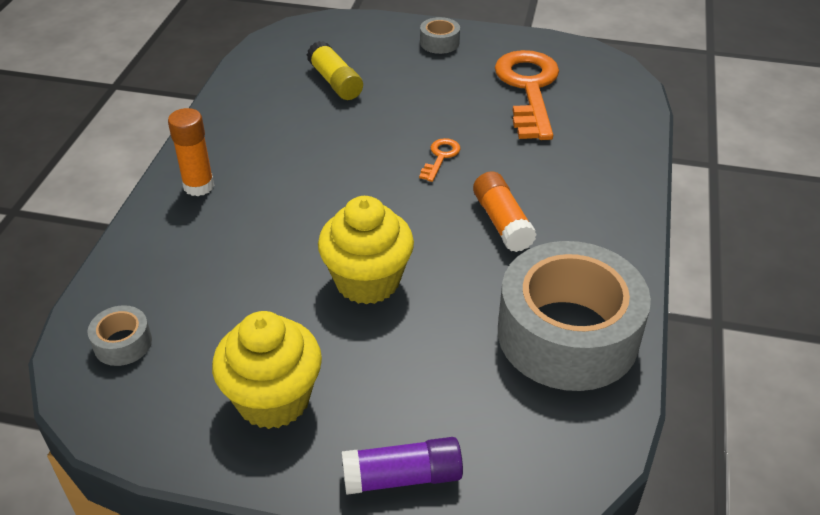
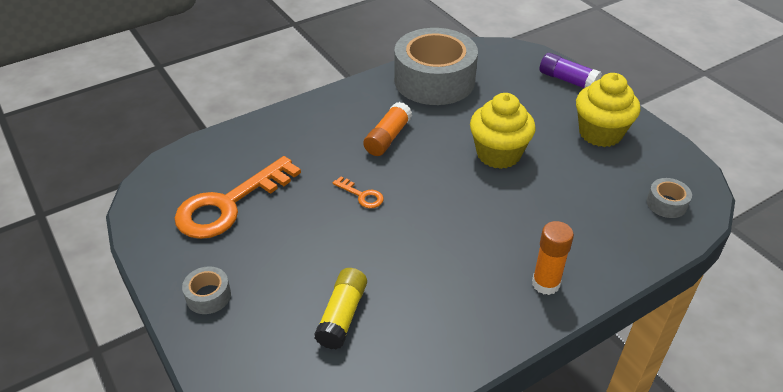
camera: 135 degrees left, 0 degrees up
(440, 157) = (362, 195): orange key -> orange key turned 120 degrees counterclockwise

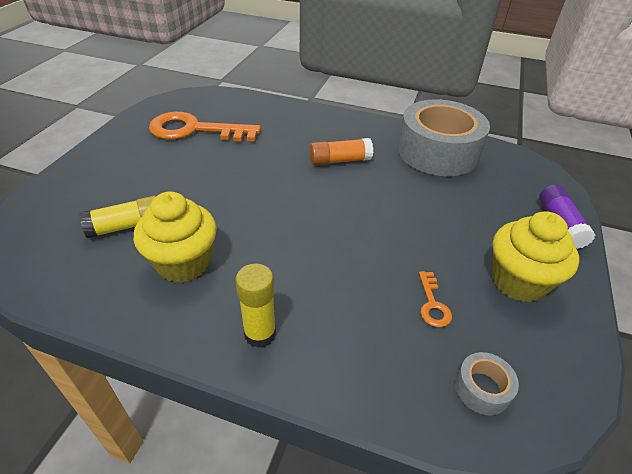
camera: 50 degrees right, 0 degrees up
(208, 296) = (104, 161): grey tape -> none
(362, 195) = (262, 178): orange key -> orange key (432, 304)
(498, 154) = (396, 226): yellow cupcake -> yellow cupcake (183, 263)
(545, 284) = (260, 334): orange glue stick -> yellow glue stick

